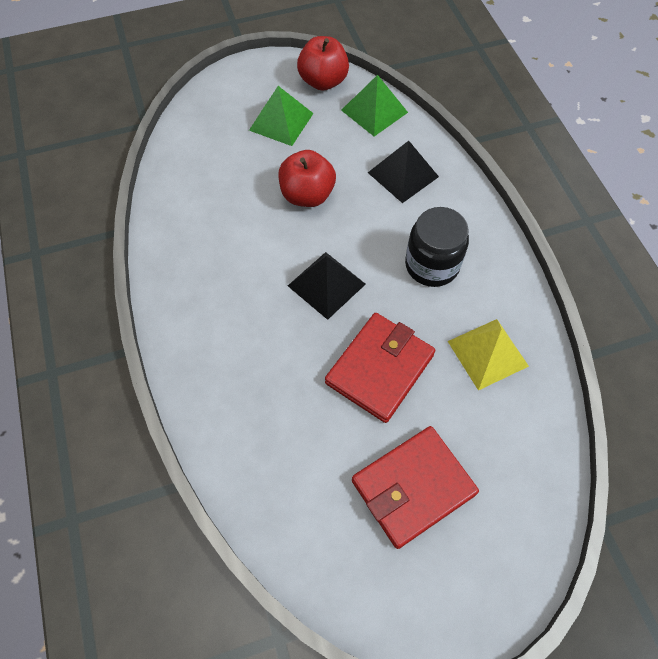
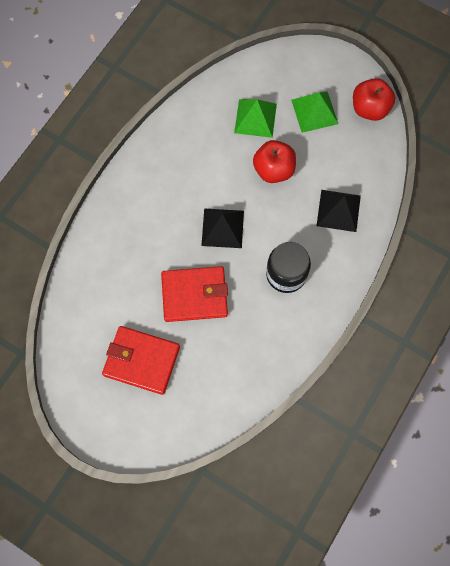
camera: 50 degrees right, 10 degrees up
(374, 111) = (373, 157): green pyramid -> green pyramid (255, 118)
(487, 353) = (253, 345): yellow pyramid -> none

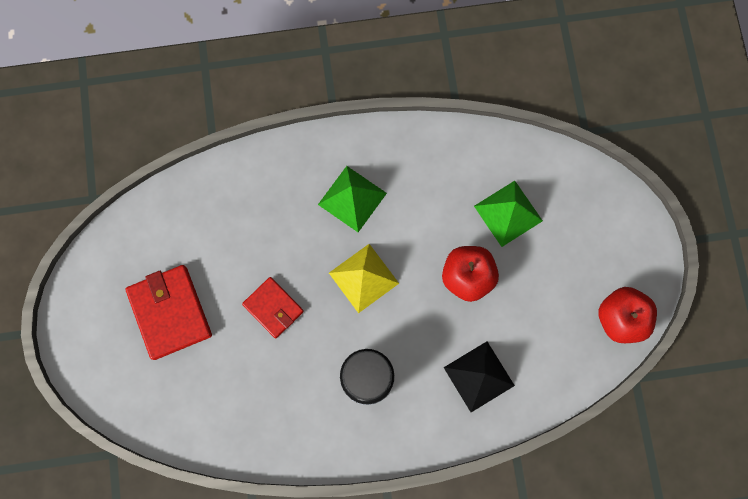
camera: 50 degrees right, 5 degrees up
(194, 295) = (273, 308): red wallet -> red wallet, size x0.63
(222, 228) = (363, 278): black pyramid -> yellow pyramid
(314, 111) = (567, 265): green pyramid -> green pyramid (352, 198)

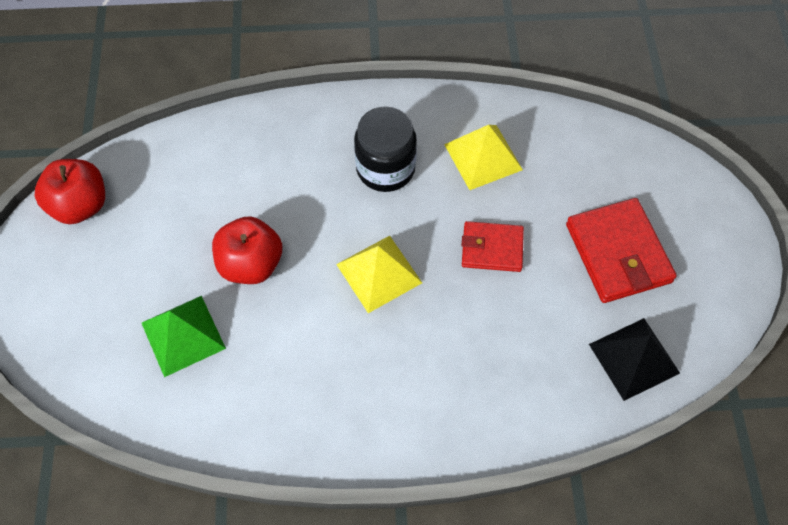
camera: 175 degrees left, 15 degrees down
(273, 308) = (492, 248): red wallet -> red wallet turned 45 degrees counterclockwise
(282, 398) = (483, 157): none -> yellow pyramid
(352, 198) = (384, 371): green pyramid -> none
(479, 376) = (259, 161): black pyramid -> black pyramid (634, 358)

